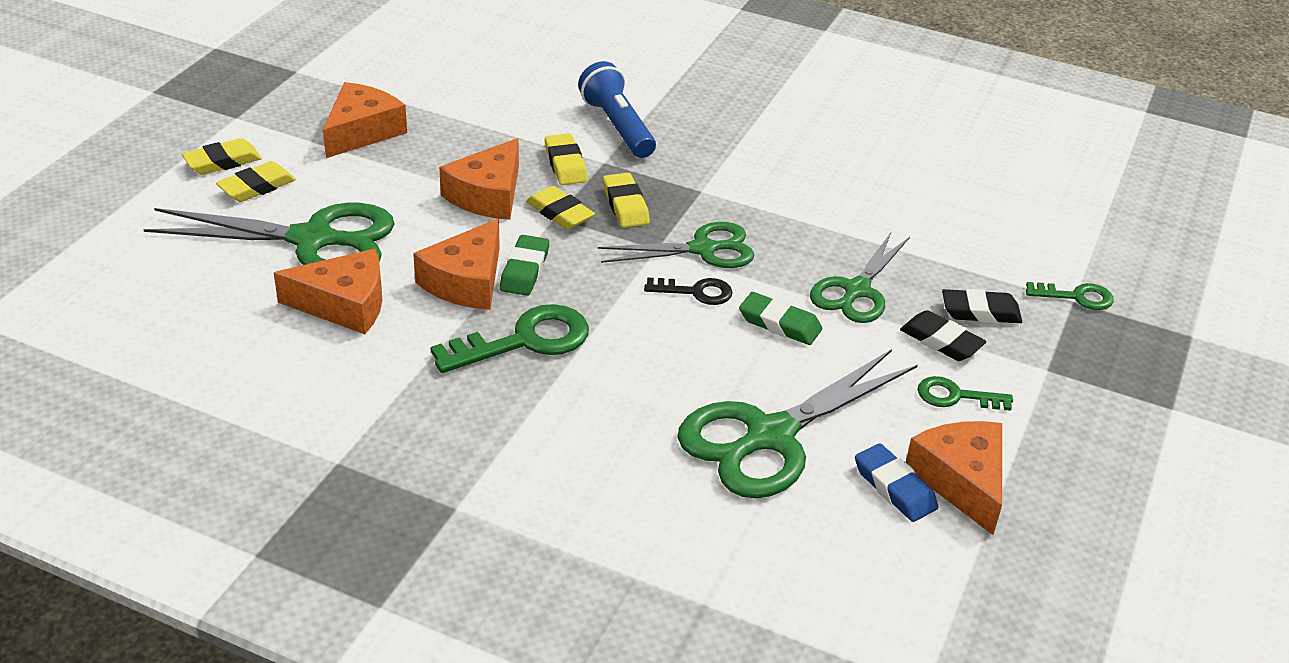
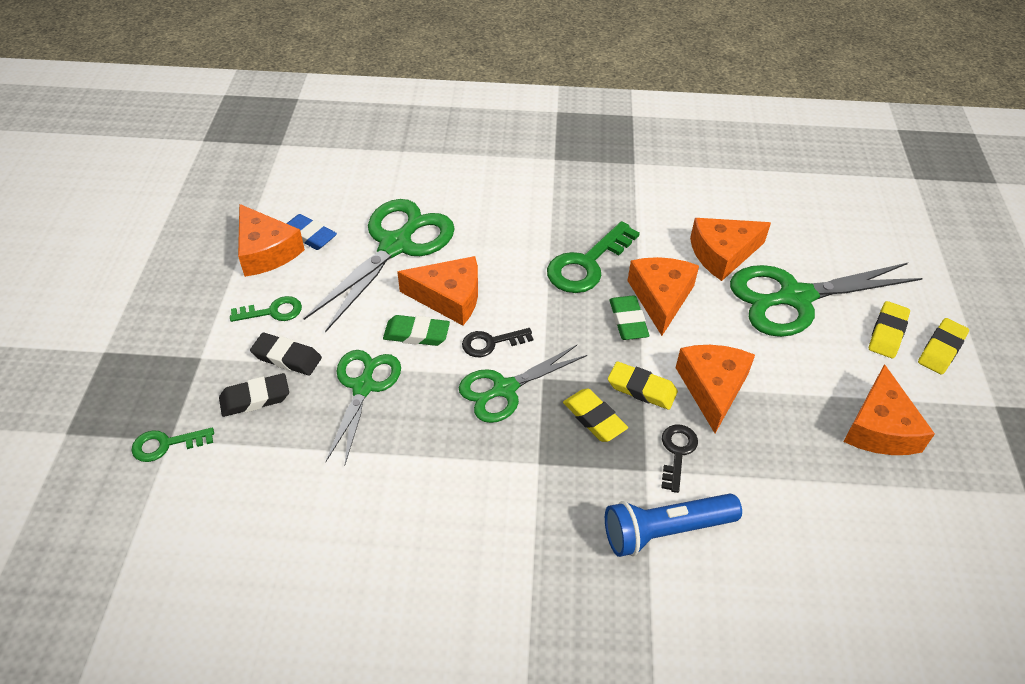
camera: 160 degrees right, 10 degrees up
(565, 164) = (677, 452): yellow eraser -> black key
(617, 126) = (665, 531): blue flashlight -> blue flashlight turned 120 degrees clockwise
(724, 351) = (449, 297): none -> orange cheese

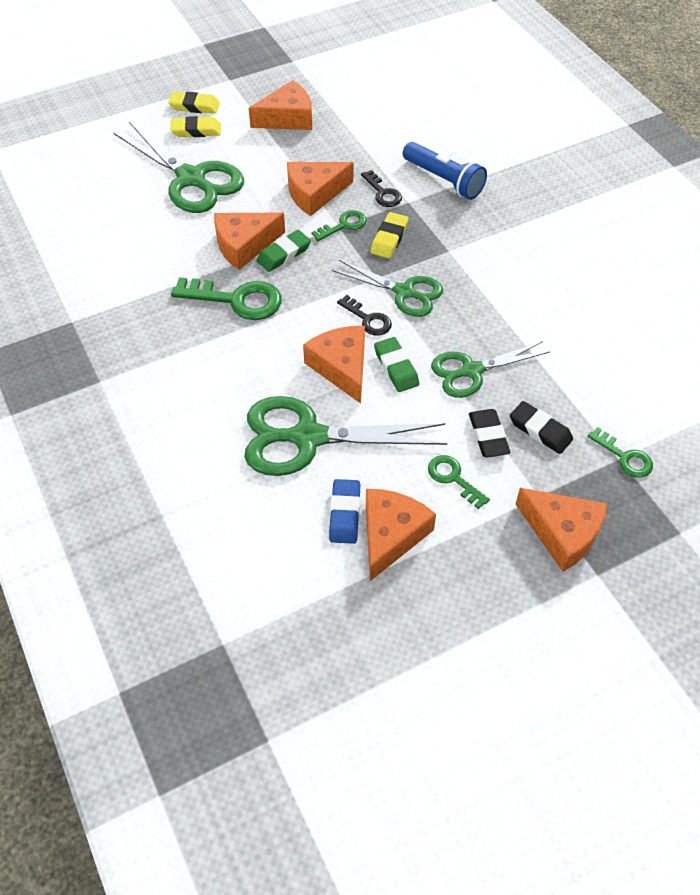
camera: 120 degrees left, 5 degrees up
(641, 389) = (344, 225): yellow eraser -> green key
(677, 452) = (383, 193): black key -> black key turned 105 degrees counterclockwise
(722, 254) = (167, 228): orange cheese -> orange cheese (562, 533)

